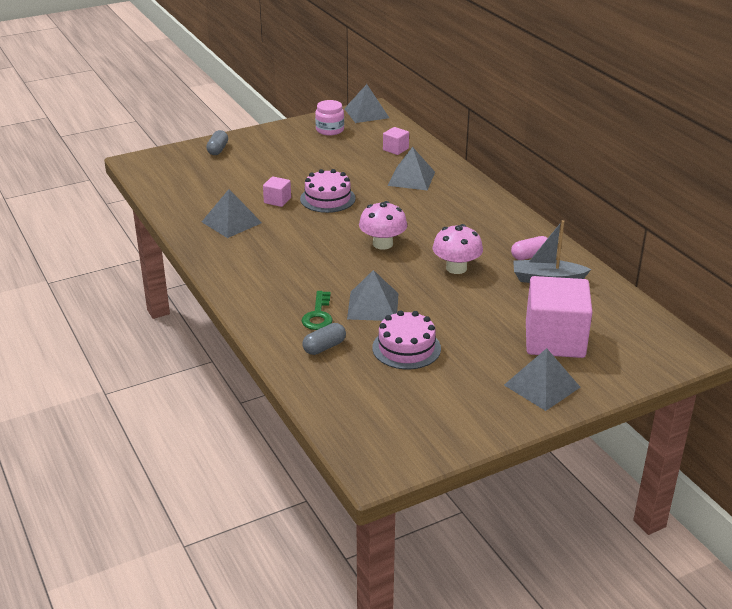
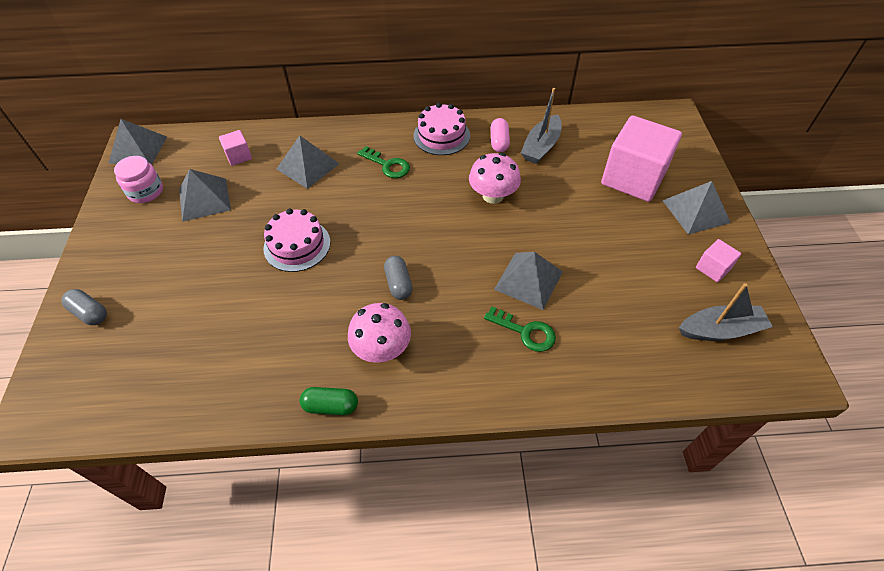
camera: 65 degrees left, 20 degrees up
(202, 251) = (330, 406): none -> green capsule
(231, 222) = (283, 353): grey pyramid -> grey pyramid (204, 199)
(277, 200) = (266, 291): pink cube -> pink cube (713, 268)
(324, 347) = (586, 346): grey capsule -> grey capsule (398, 284)
(382, 244) = (418, 232): pink mushroom -> pink mushroom (382, 348)
(393, 418) = (720, 330): none -> grey boat
(406, 348) = (611, 280): pink cake -> pink cake (441, 136)
(445, 211) = (388, 165): none -> green key

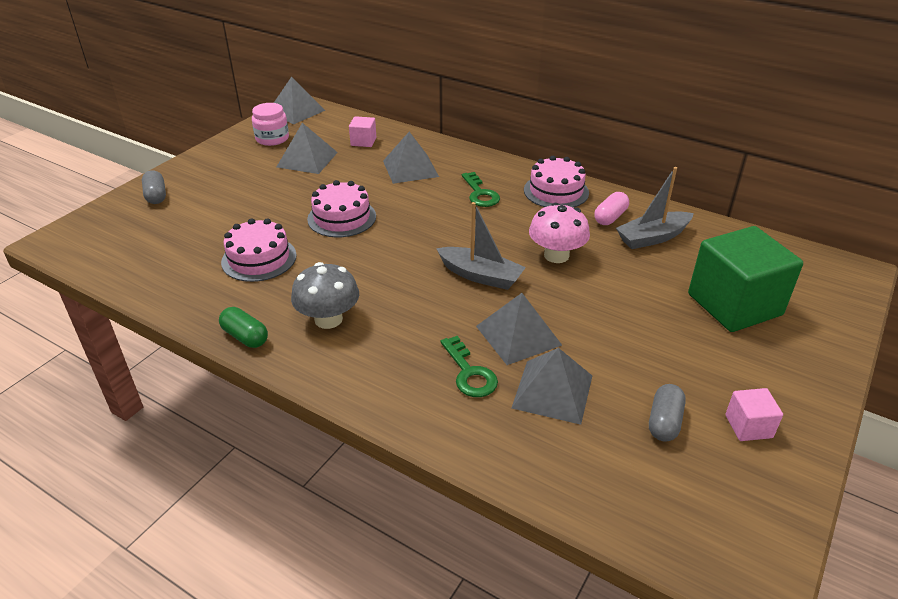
camera: 35 degrees right, 15 degrees down
(265, 325) = (259, 258): none -> pink cake
(382, 348) = (328, 319): pink mushroom -> grey mushroom
(398, 284) = (394, 281): grey capsule -> grey capsule (664, 422)
(633, 178) = (734, 305): pink cube -> green cube
(696, 211) = (784, 366): grey pyramid -> grey pyramid (553, 391)
(720, 330) = (694, 485): grey boat -> grey boat (480, 276)

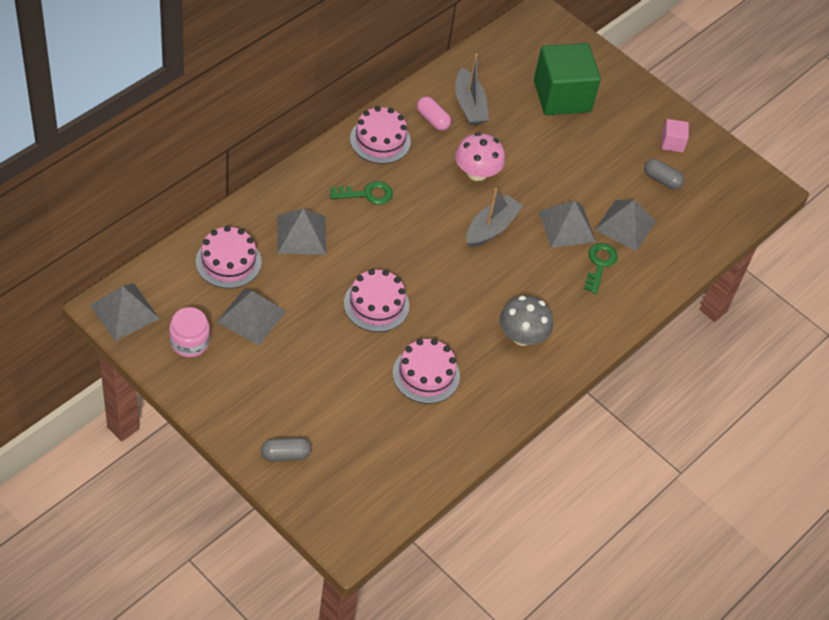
camera: 85 degrees left, 15 degrees up
(245, 337) = (531, 392): green capsule -> none
(363, 141) = (228, 261): pink cube -> pink cake
(469, 373) = (599, 264): green key -> green key turned 60 degrees counterclockwise

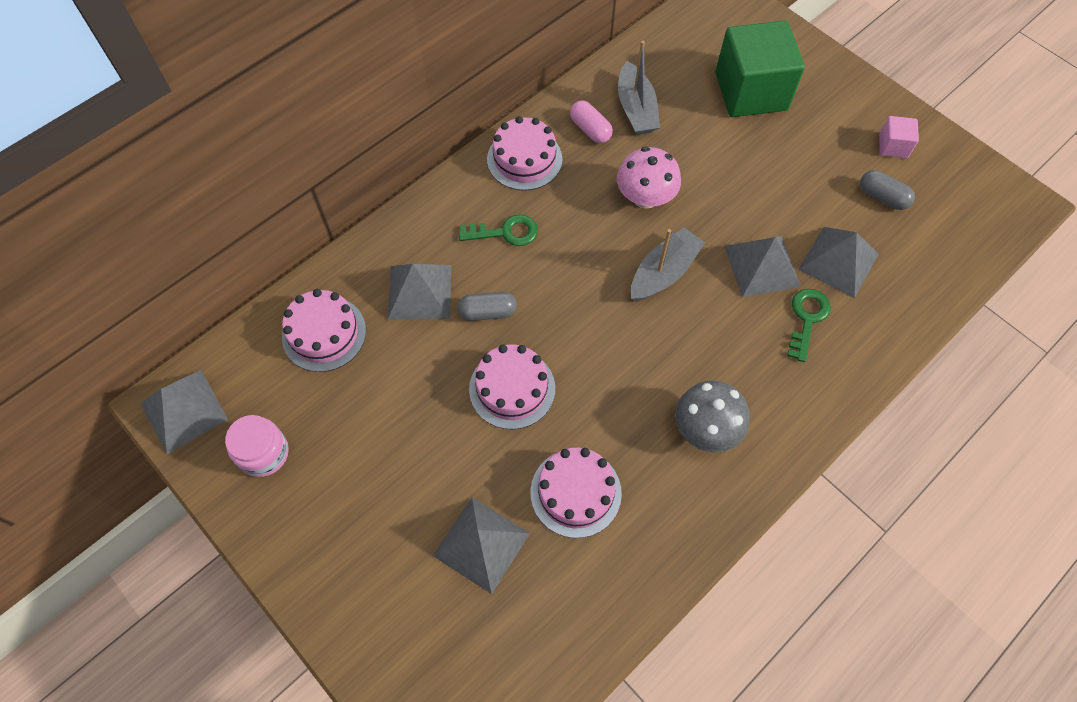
camera: 10 degrees right, 10 degrees up
(251, 316) = (347, 412): grey pyramid -> grey pyramid (481, 544)
(285, 454) = (378, 626): grey capsule -> grey capsule (487, 312)

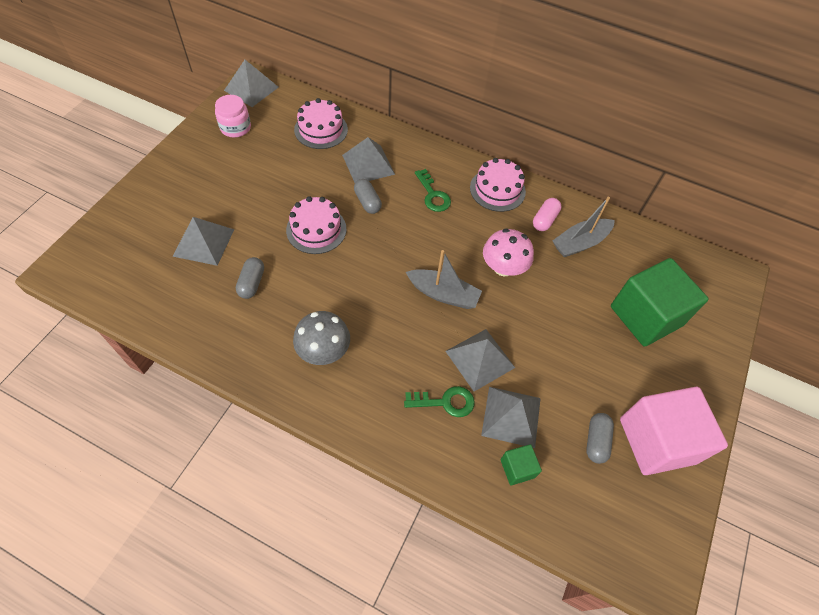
camera: 65 degrees right, 5 degrees down
(575, 492) = (252, 283): pink cake -> grey capsule
(893, 146) = (657, 441): pink cube -> pink cube, size x2.25
(897, 278) = (517, 468): none -> green cube

